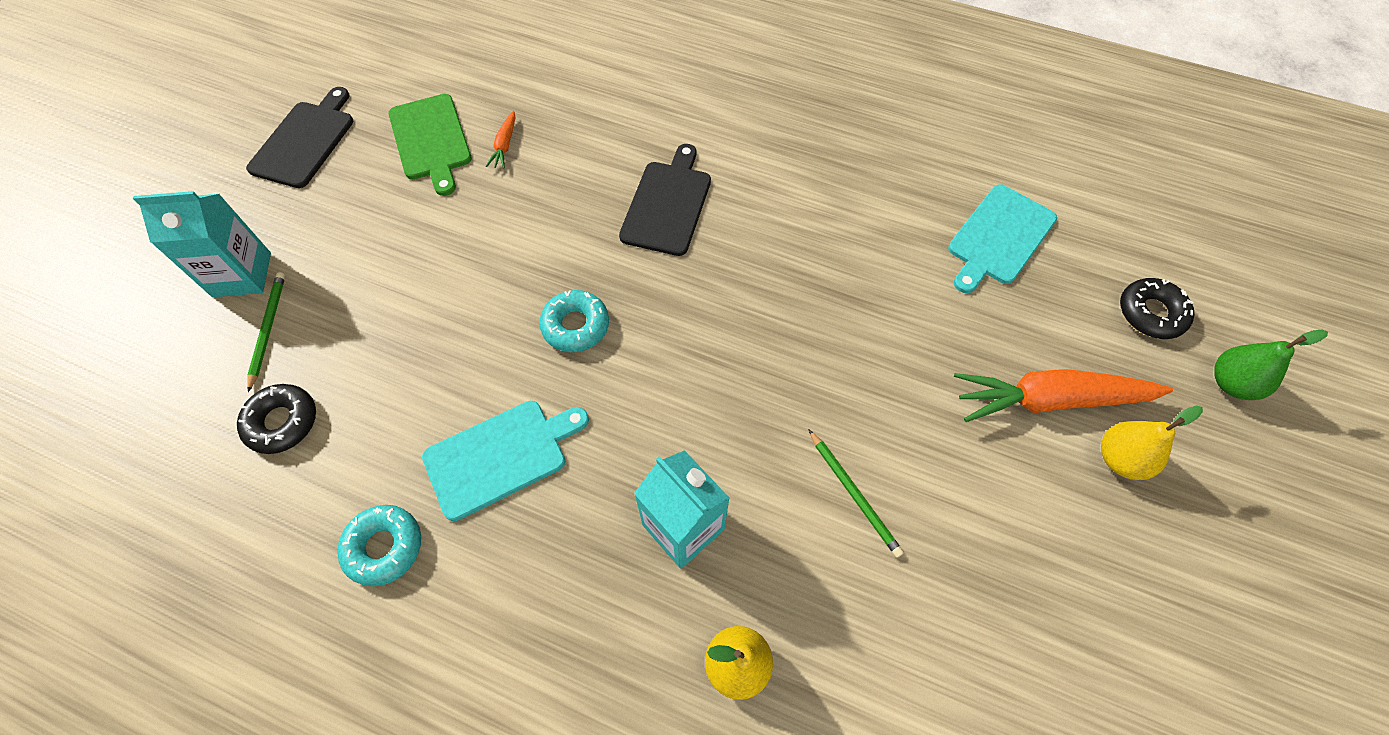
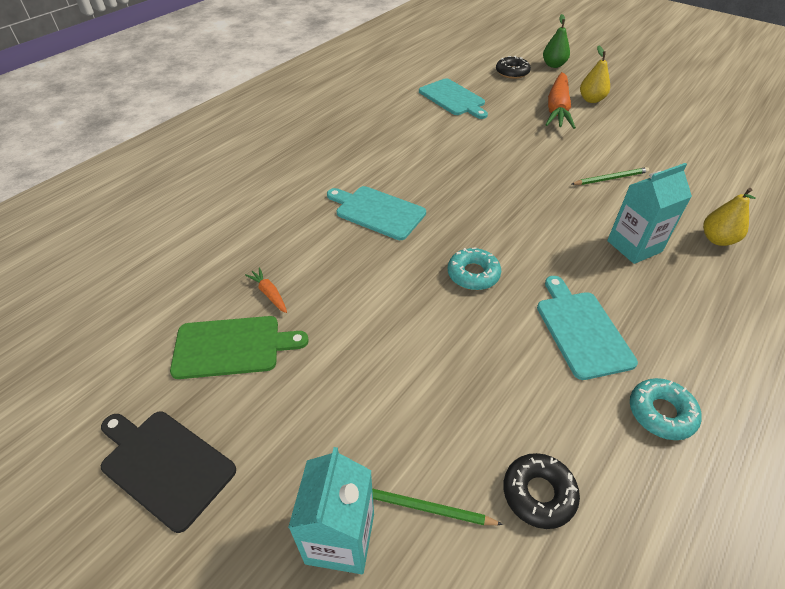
camera: 75 degrees left, 15 degrees down
(505, 145) = (269, 294): orange carrot -> orange carrot turned 150 degrees counterclockwise
(667, 204) = (377, 212): black cutting board -> turquoise cutting board

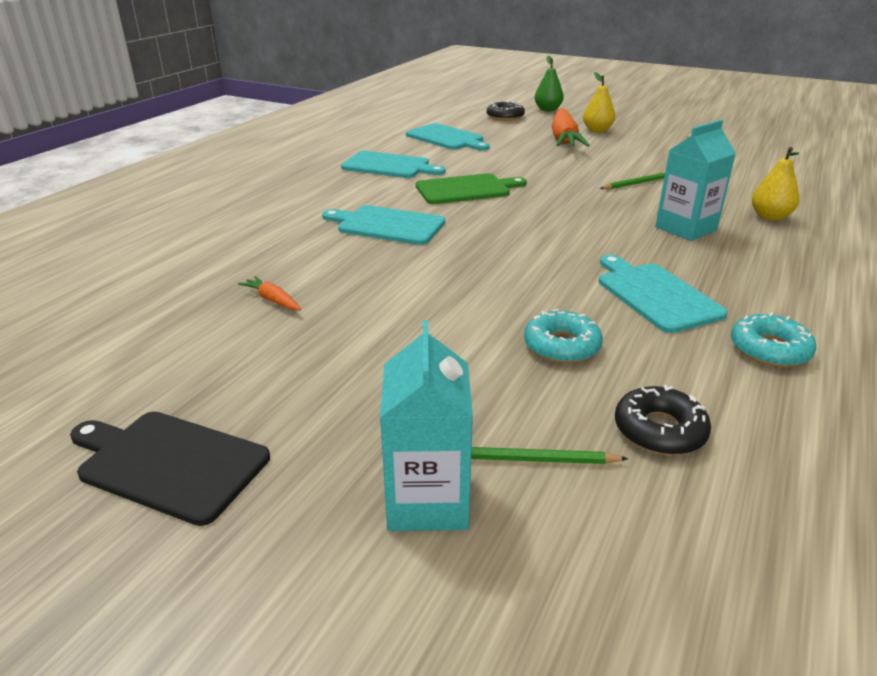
camera: 10 degrees left, 15 degrees down
(232, 346) = (235, 348): green cutting board -> green cutting board (466, 189)
(395, 132) = (389, 166): none -> turquoise cutting board
(473, 274) = (516, 263): turquoise donut -> turquoise donut (561, 346)

